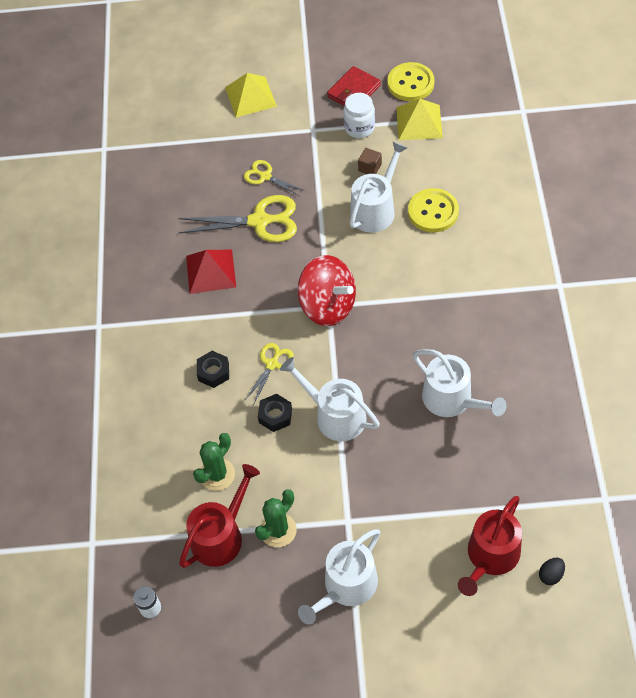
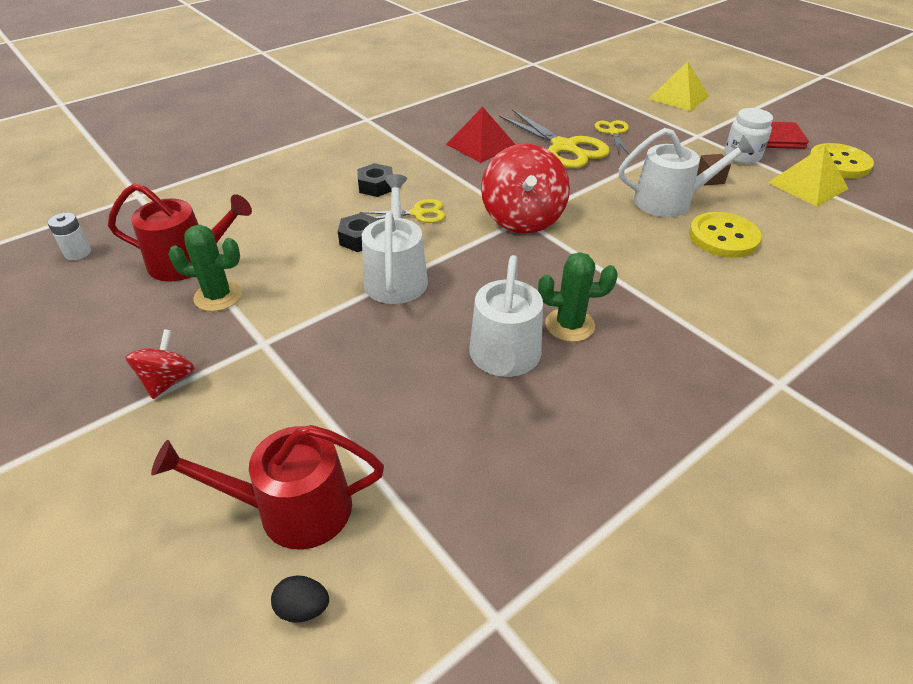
camera: 50 degrees right, 15 degrees down
(217, 474) = (261, 232): green cactus -> green cactus (569, 325)
(346, 586) = (168, 380): white watering can -> red spinning top

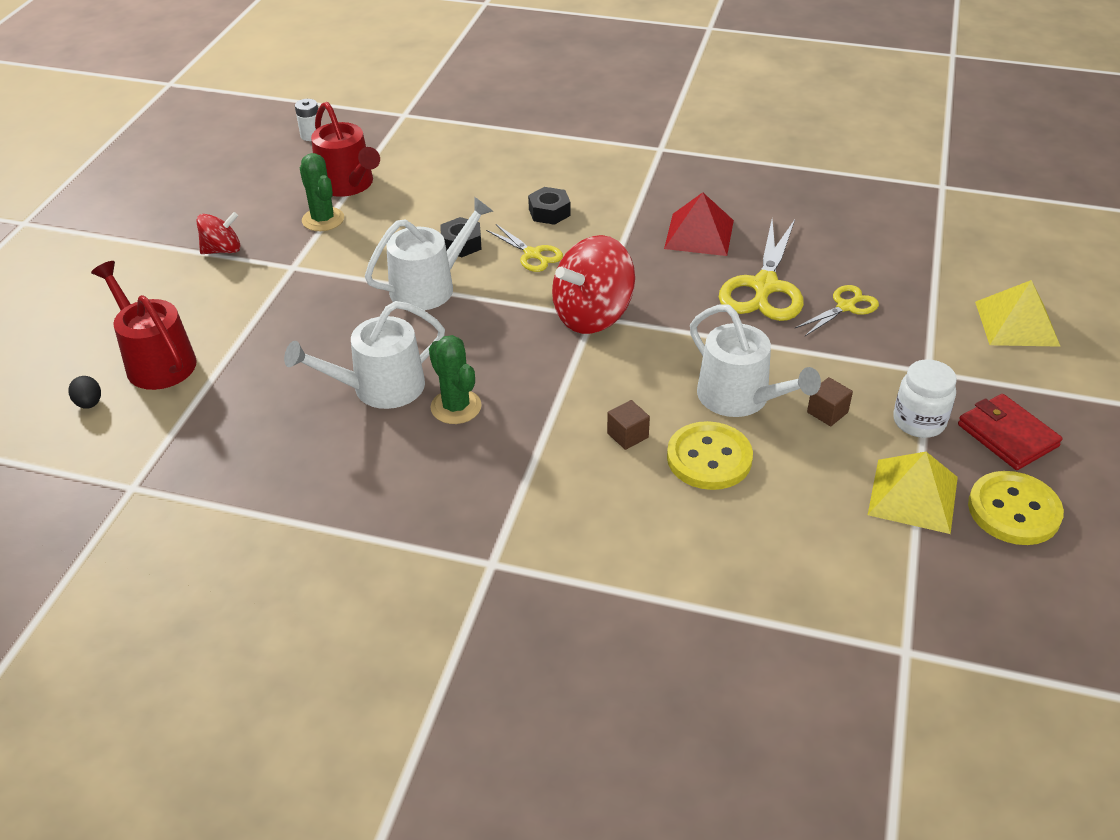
camera: 55 degrees right, 0 degrees up
(673, 259) = (627, 435): none -> brown cube

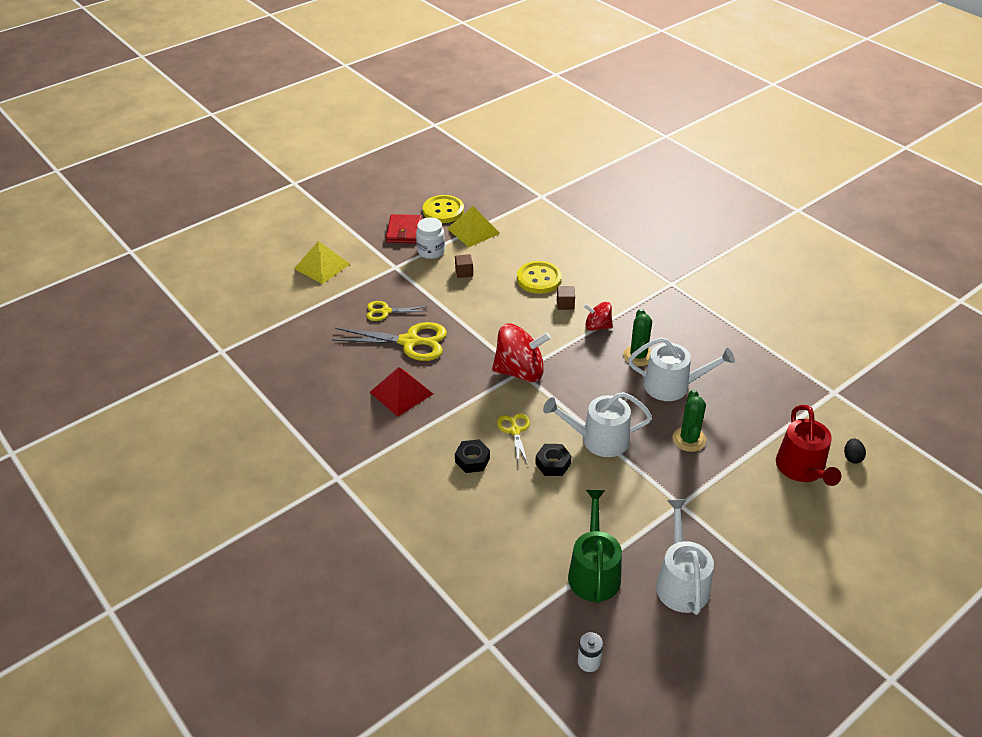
camera: 145 degrees left, 0 degrees up
(222, 250) = (725, 549): red spinning top -> red spinning top (597, 326)
(323, 219) = (635, 541): green cactus -> green cactus (689, 439)
(348, 184) = (594, 572): red watering can -> green watering can
(740, 398) = (494, 295): white watering can -> white watering can (681, 582)
(764, 287) = (410, 342): yellow scissors -> yellow scissors turned 45 degrees clockwise

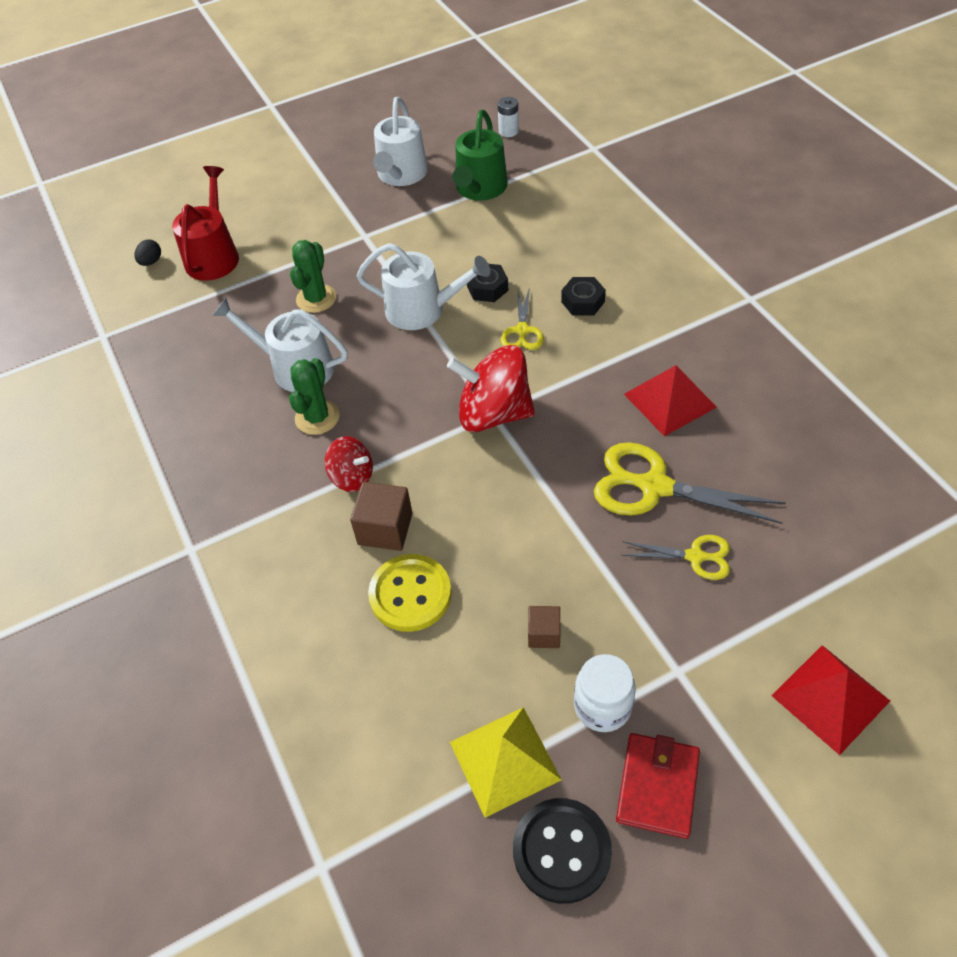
camera: 165 degrees left, 10 degrees up
(322, 266) = (830, 698): yellow pyramid -> red pyramid
(443, 211) = (561, 851): yellow button -> black button
(565, 304) = (385, 529): brown cube -> brown cube, size x1.62

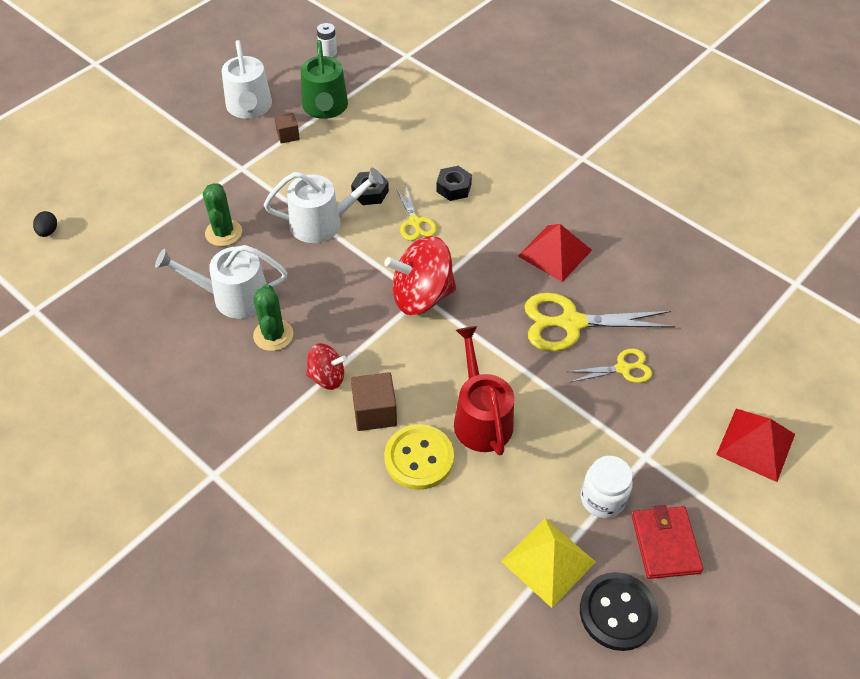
camera: 25 degrees left, 0 degrees up
(214, 256) = (108, 214): red watering can -> red watering can (481, 418)
(544, 634) = (536, 458): brown cube -> brown cube (288, 135)

